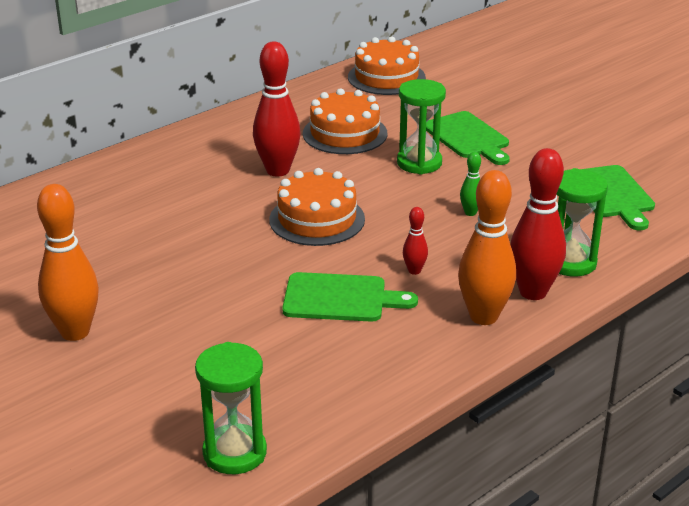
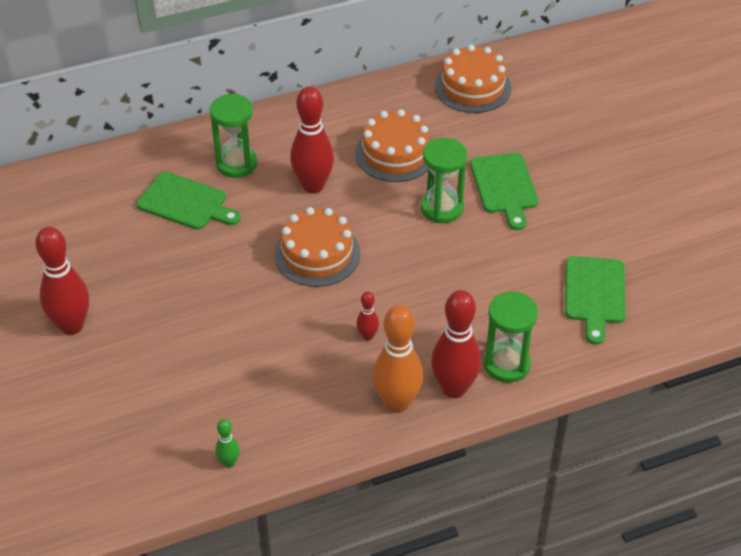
camera: 20 degrees right, 15 degrees up
(75, 332) = (71, 326): orange bowling pin -> red bowling pin
(234, 453) = (135, 481): green hourglass -> green hourglass (236, 164)
(340, 298) = (291, 349): green cutting board -> green cutting board (186, 202)
(470, 213) = (453, 282): green bowling pin -> green bowling pin (229, 463)

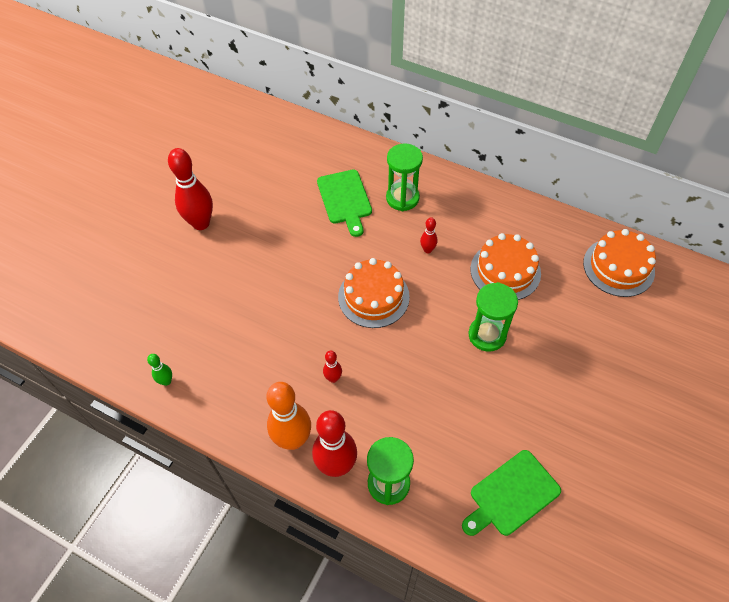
camera: 50 degrees right, 10 degrees up
(313, 186) = (427, 250): red bowling pin -> red bowling pin, size x0.47
(505, 187) = (549, 357): green cutting board -> none

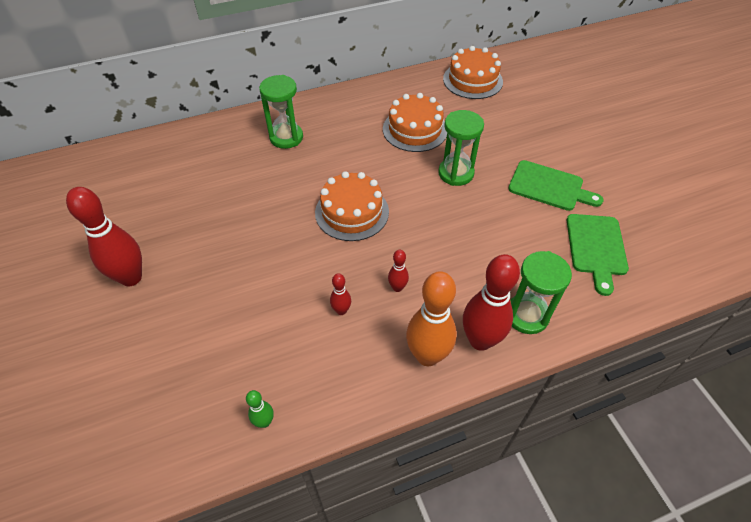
camera: 50 degrees left, 5 degrees down
(345, 199) = (242, 168): green cutting board -> green cutting board (549, 187)
(427, 250) = (348, 155): red bowling pin -> red bowling pin (341, 310)

